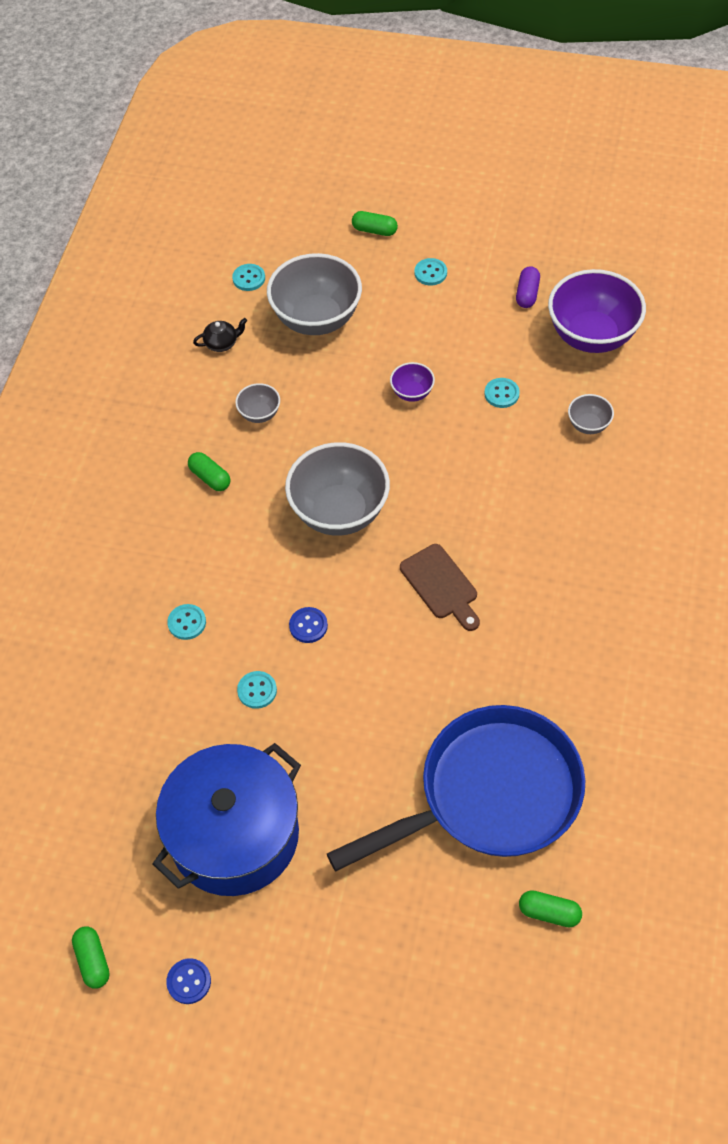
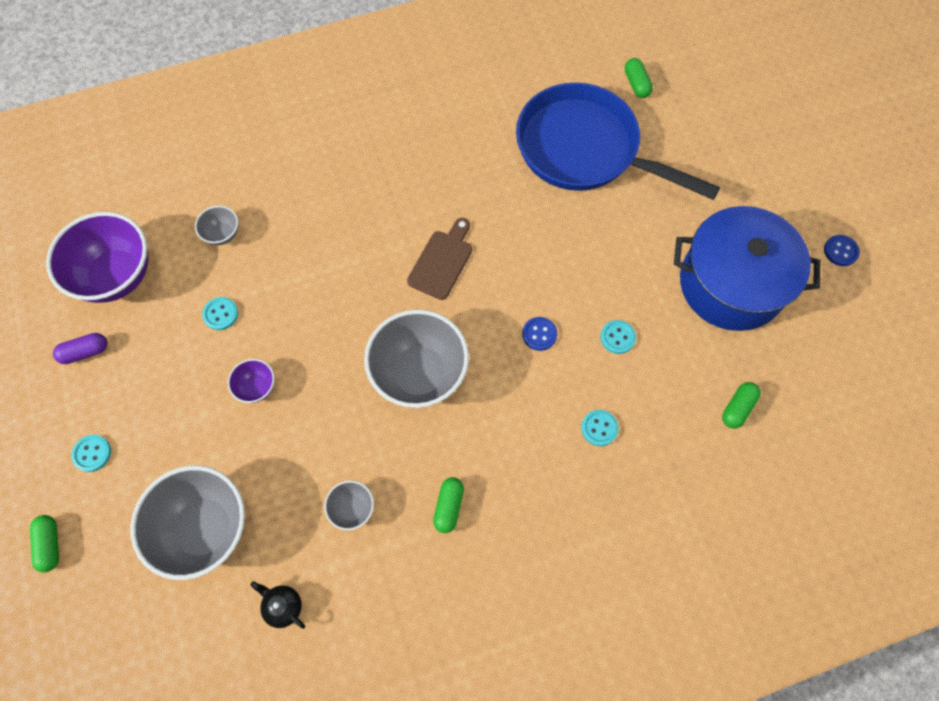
camera: 125 degrees left, 10 degrees up
(93, 961) = (880, 317): green capsule -> green capsule (737, 408)
(249, 278) = (178, 638): turquoise button -> none

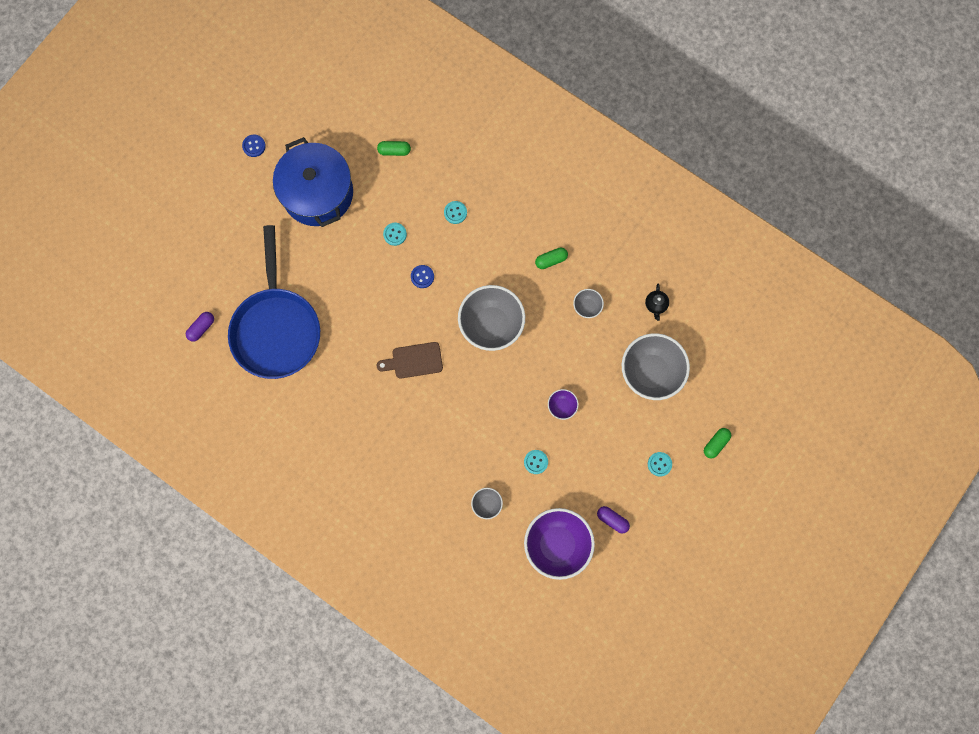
camera: 125 degrees left, 10 degrees up
(636, 84) = (201, 328): green capsule -> purple capsule

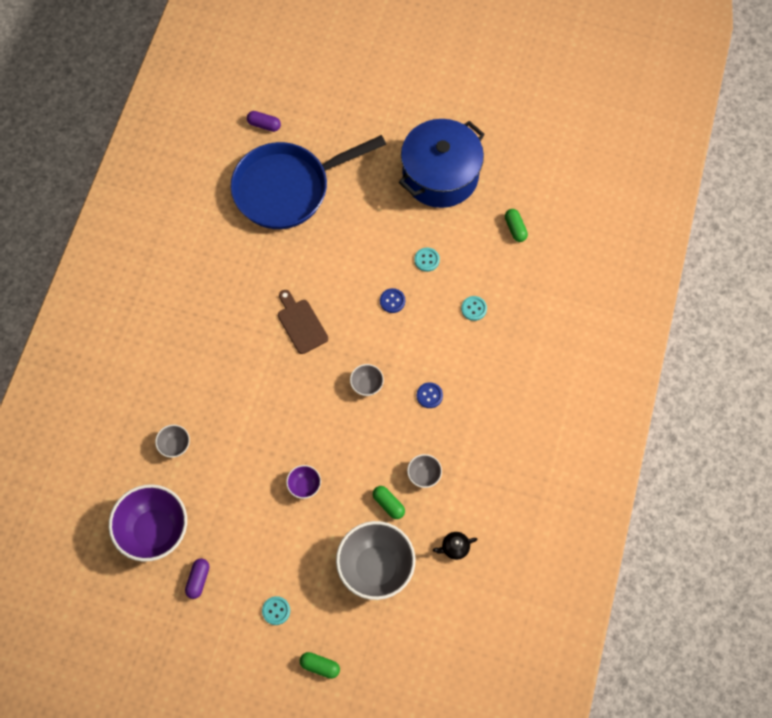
camera: 70 degrees right, 10 degrees down
(254, 146) = (464, 103): blue button -> blue button (429, 395)
(491, 325) = (367, 385): grey bowl -> grey bowl, size x0.46
(536, 462) = (235, 479): turquoise button -> none
(551, 260) = (461, 420): green capsule -> green capsule (388, 504)

